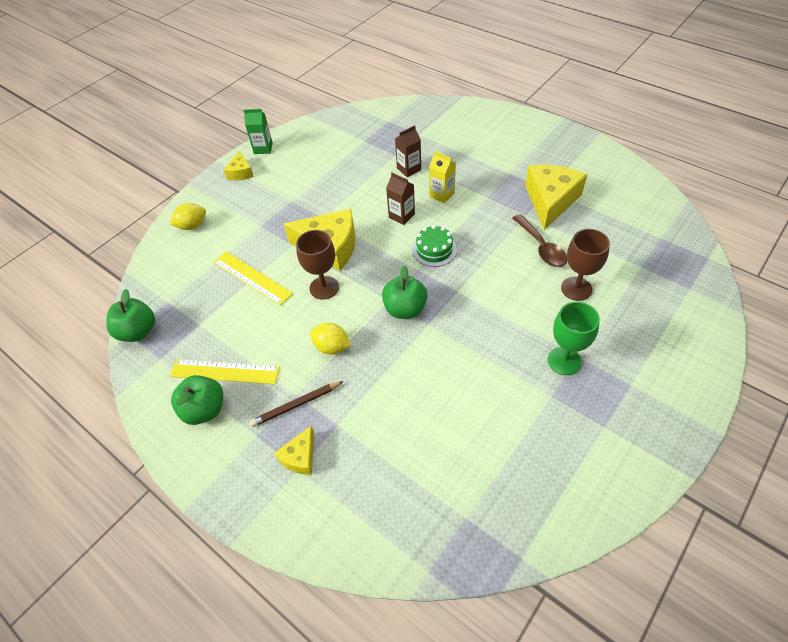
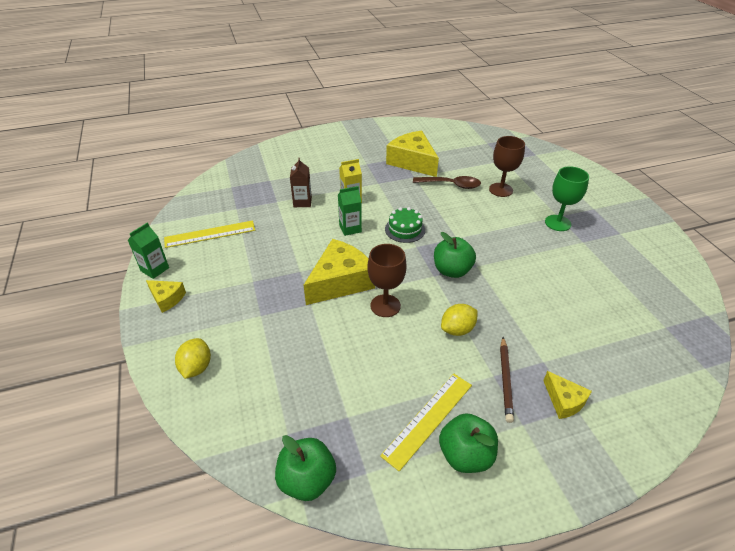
camera: 60 degrees left, 10 degrees down
(252, 277) = (324, 349): yellow ruler -> yellow ruler (210, 234)
(401, 216) = (350, 228): brown carton -> green carton

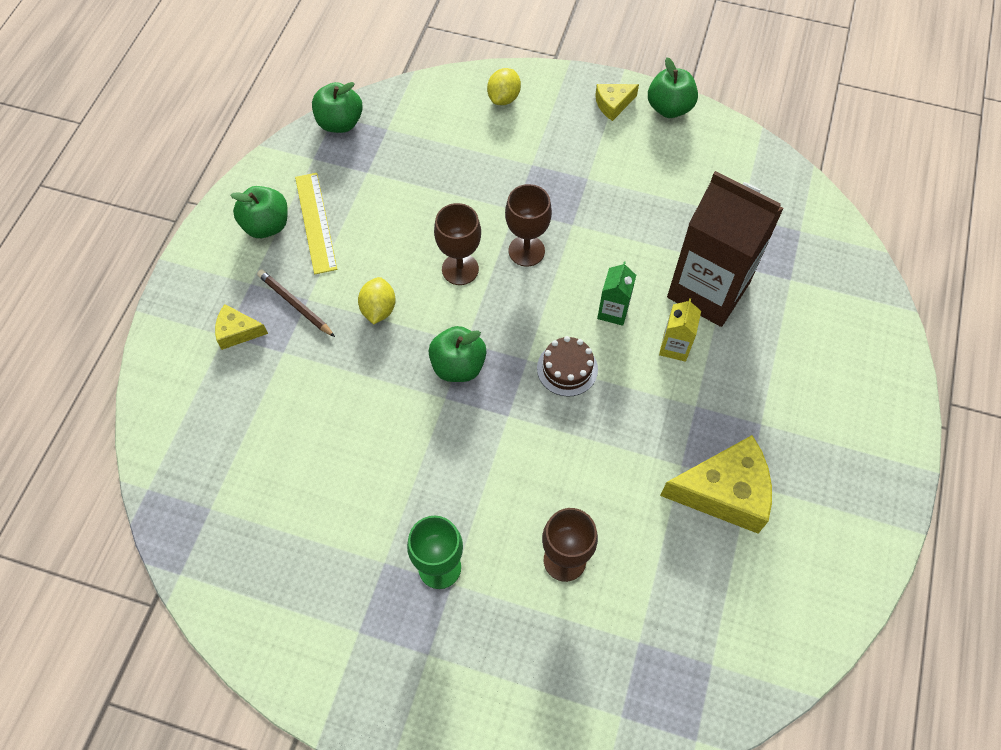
camera: 125 degrees right, 20 degrees up
(155, 269) = (669, 108): green carton -> green apple
(196, 367) = (504, 98): yellow lemon -> yellow lemon turned 75 degrees clockwise
(210, 234) = (702, 172): yellow ruler -> none
(302, 202) = (708, 290): brown carton -> brown carton, size x2.34
(340, 281) = (526, 251): yellow cheese -> brown goblet
(405, 229) = (567, 368): green cake -> brown cake
(451, 185) = (624, 499): brown spoon -> none

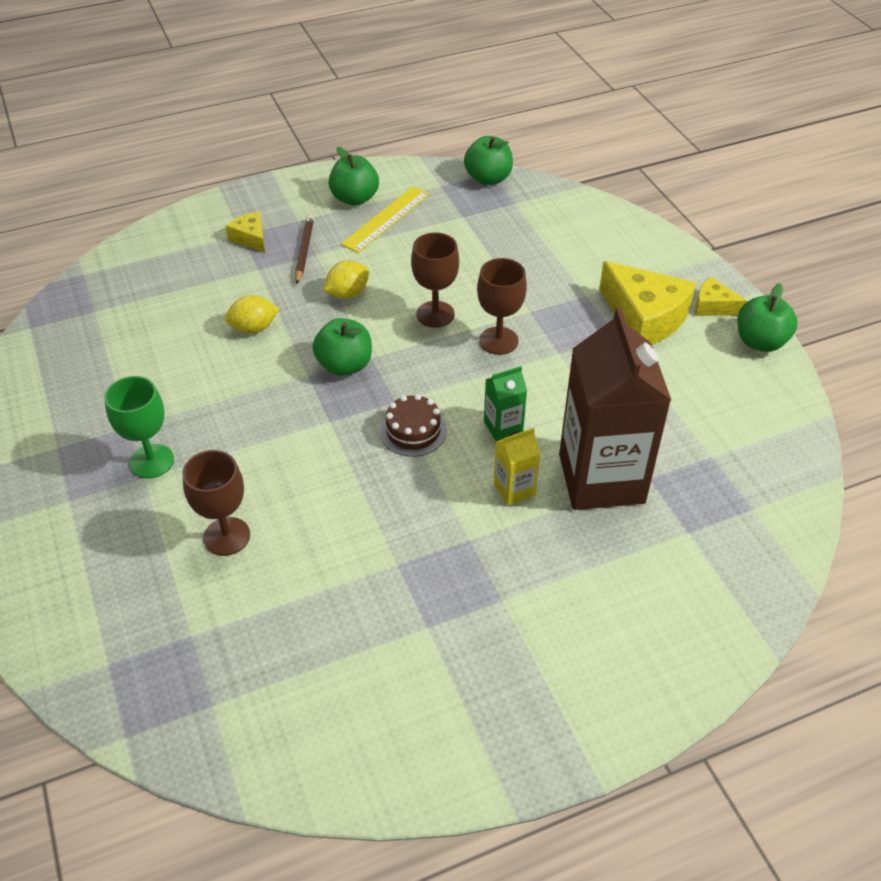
camera: 50 degrees right, 15 degrees down
(504, 98) = (629, 243): yellow lemon -> yellow lemon (254, 328)
(724, 492) = (400, 613): yellow cheese -> yellow cheese (644, 317)

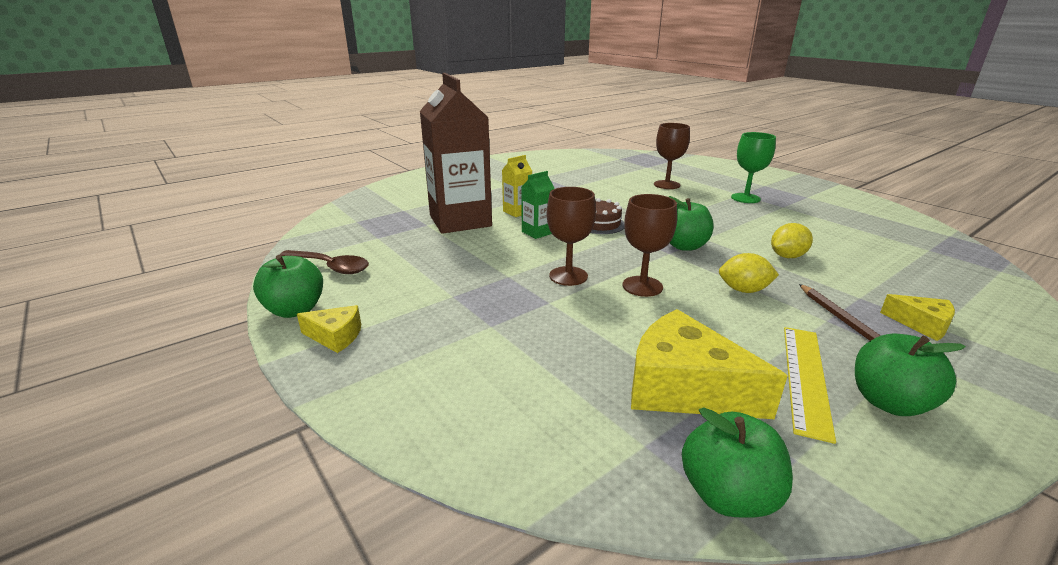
camera: 165 degrees right, 20 degrees down
(347, 293) = (743, 290): yellow lemon -> yellow lemon turned 60 degrees clockwise
(644, 317) = (422, 314): yellow cheese -> yellow cheese (684, 387)
(751, 402) = (330, 267): none -> brown spoon

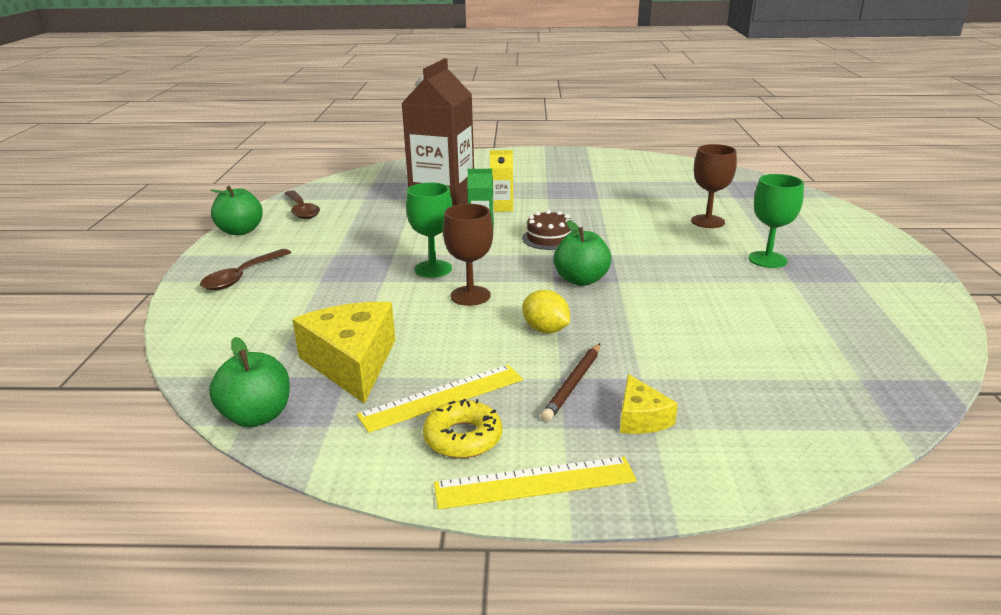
camera: 40 degrees right, 0 degrees up
(335, 336) = (233, 253): yellow cheese -> none
(398, 356) = (242, 277): none -> brown spoon
(568, 276) = (433, 269): brown goblet -> green goblet
(787, 256) = (661, 322): yellow lemon -> none
(889, 402) = (463, 438): green apple -> yellow donut
(993, 407) = (535, 482): none -> yellow ruler

